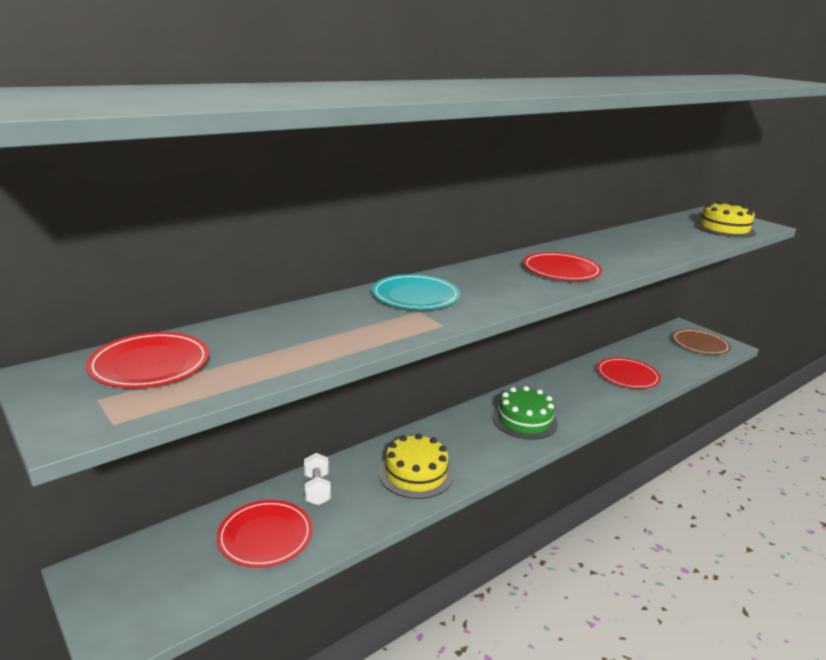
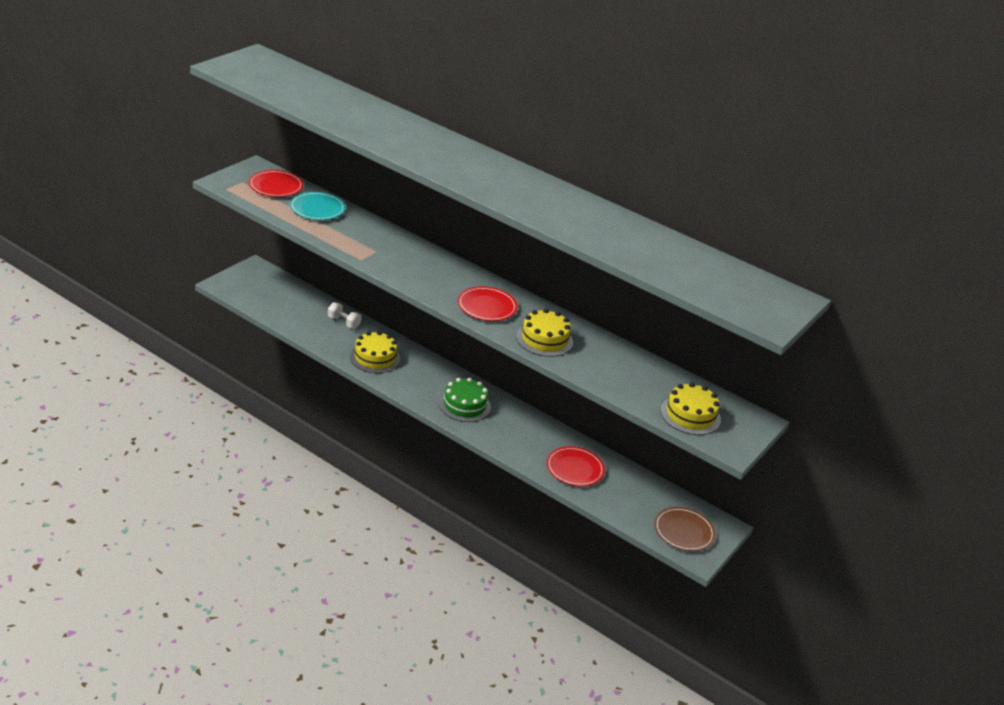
camera: 70 degrees right, 10 degrees up
(265, 536) = (298, 311): red plate -> none
(317, 489) = (343, 322): white dumbbell -> white dumbbell turned 60 degrees clockwise
(415, 296) = (399, 249): turquoise plate -> turquoise plate (317, 209)
(622, 256) = (544, 339): none -> yellow cake

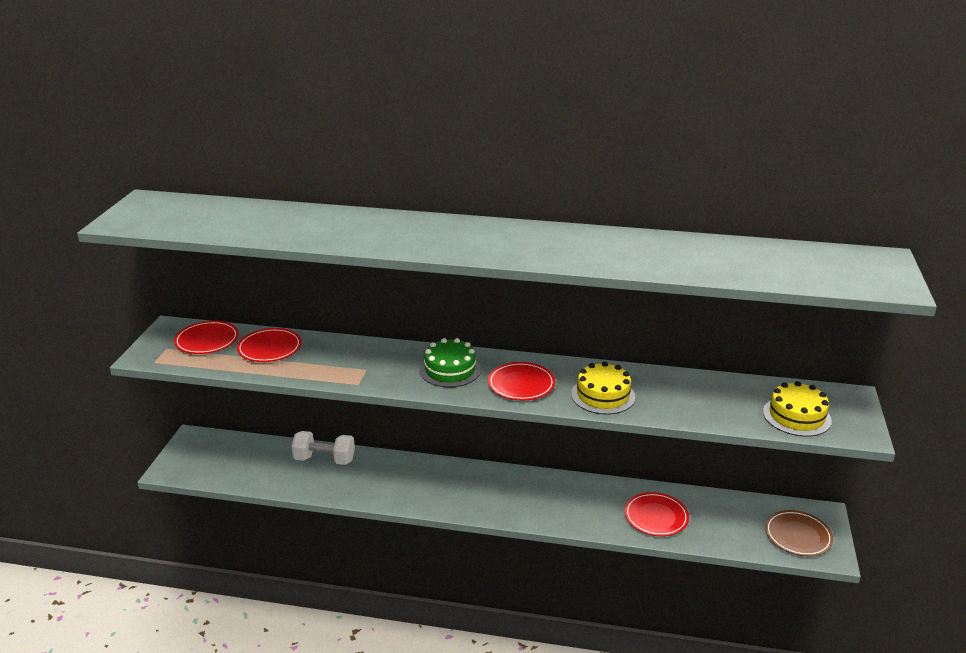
camera: 20 degrees left, 5 degrees down
(317, 209) = (269, 348): turquoise plate -> red plate
(343, 322) = (324, 459): white dumbbell -> white dumbbell, size x1.57
(375, 357) = (383, 484): yellow cake -> none
(465, 405) = (506, 496): green cake -> green cake (450, 370)

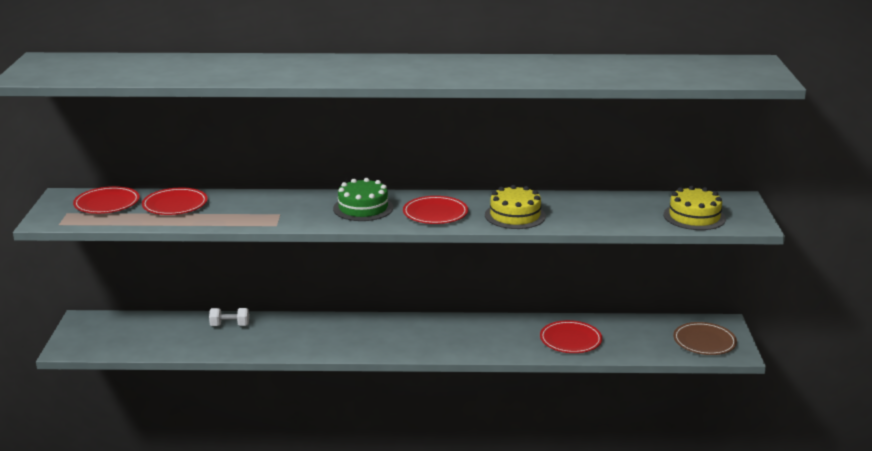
camera: 10 degrees left, 5 degrees down
(324, 459) = (230, 325): white dumbbell -> white dumbbell, size x0.64

